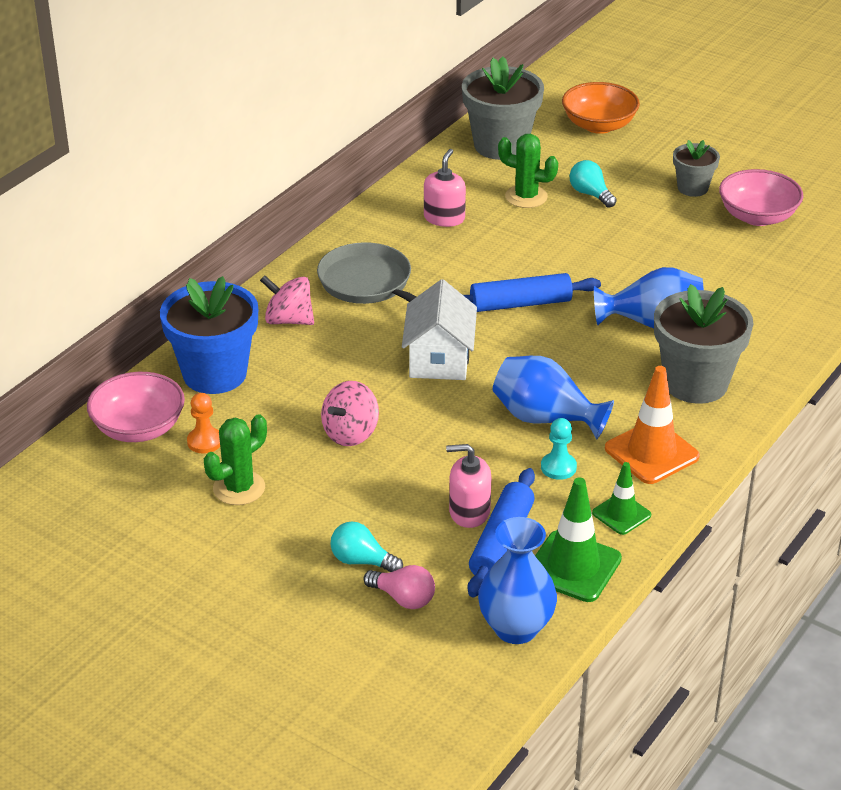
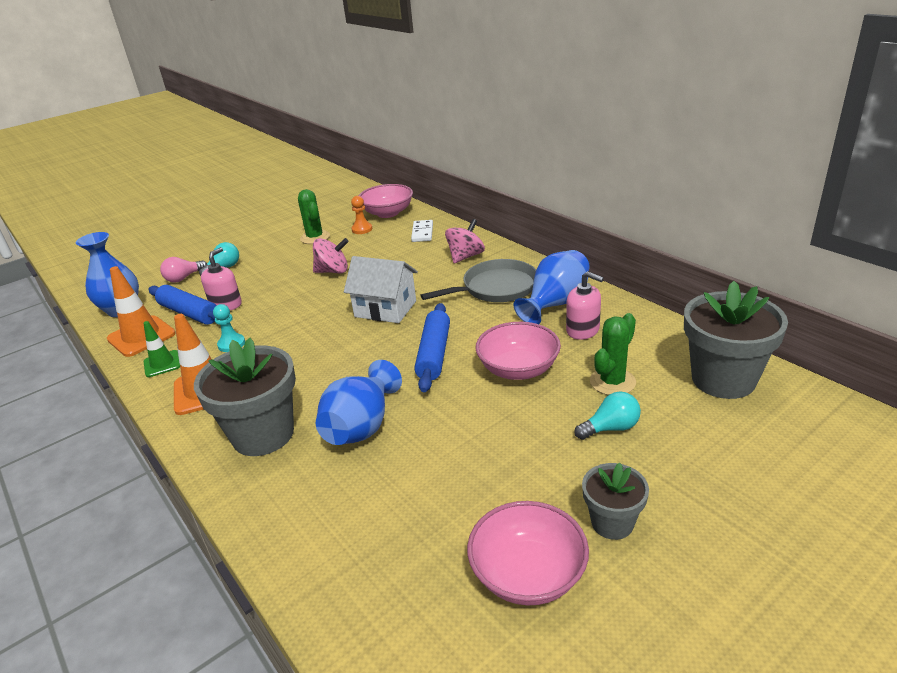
camera: 110 degrees right, 5 degrees down
(214, 374) = (422, 233): blue flower pot -> white domino
(350, 433) = (333, 271): pink spinning top -> pink spinning top turned 120 degrees clockwise
(526, 248) = (518, 369): none -> pink bowl
(545, 419) = (285, 346): blue vase -> blue vase (555, 304)
(573, 567) = (141, 336): green traffic cone -> orange traffic cone
(599, 125) = (782, 466): orange bowl -> none

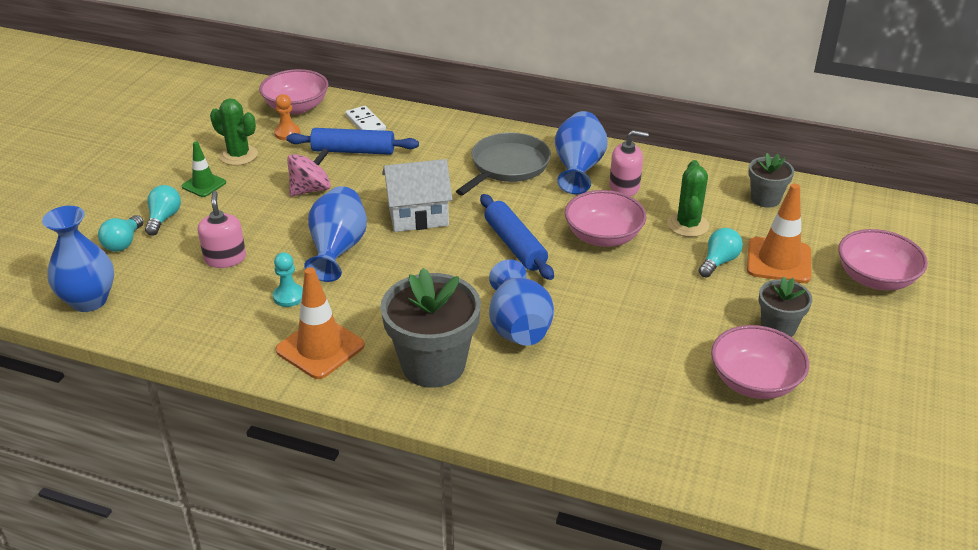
camera: 35 degrees left, 5 degrees up
(141, 336) = (162, 321): orange traffic cone -> orange traffic cone (779, 261)
(162, 364) = (232, 339): green traffic cone -> green traffic cone (204, 184)
(184, 278) = (123, 243): pink light bulb -> turquoise light bulb
(189, 313) = (190, 280): blue rolling pin -> blue rolling pin (353, 151)
(301, 319) = (337, 250): none -> blue vase
(465, 256) = (442, 140): pink spinning top -> none
(723, 379) = (765, 199): grey flower pot -> grey flower pot, size x0.55
(789, 509) = (875, 278): none -> pink bowl

